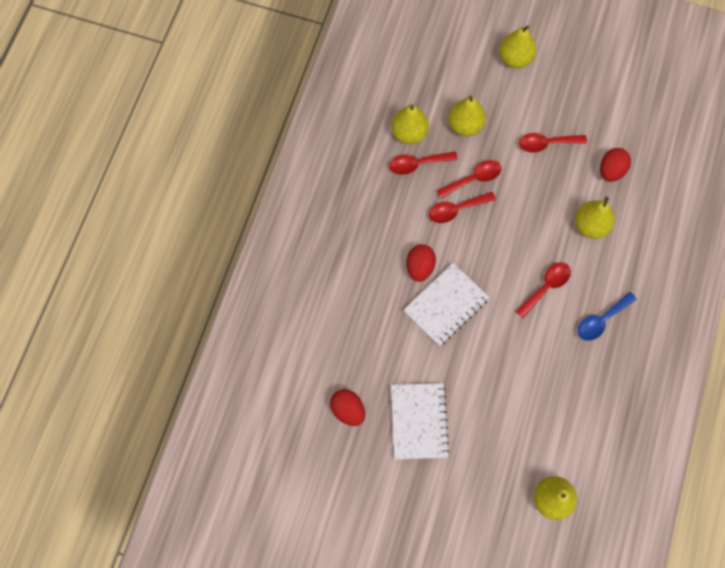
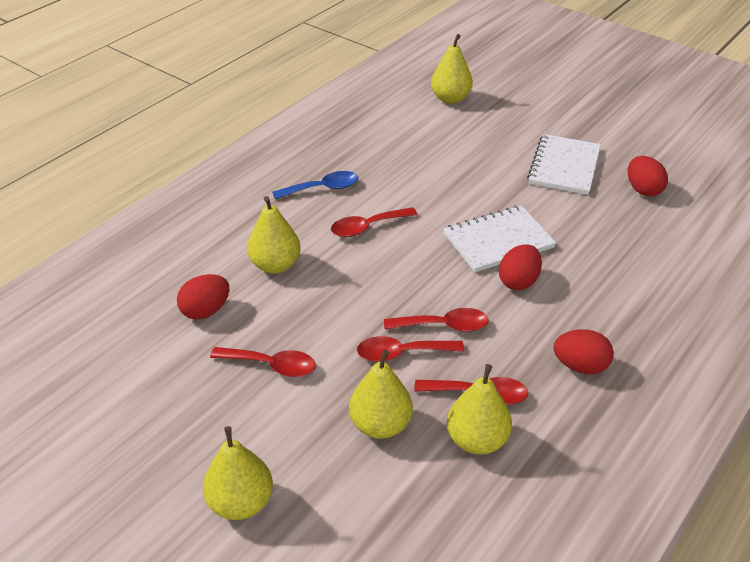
camera: 160 degrees left, 30 degrees down
(363, 205) = (580, 366): none -> red egg

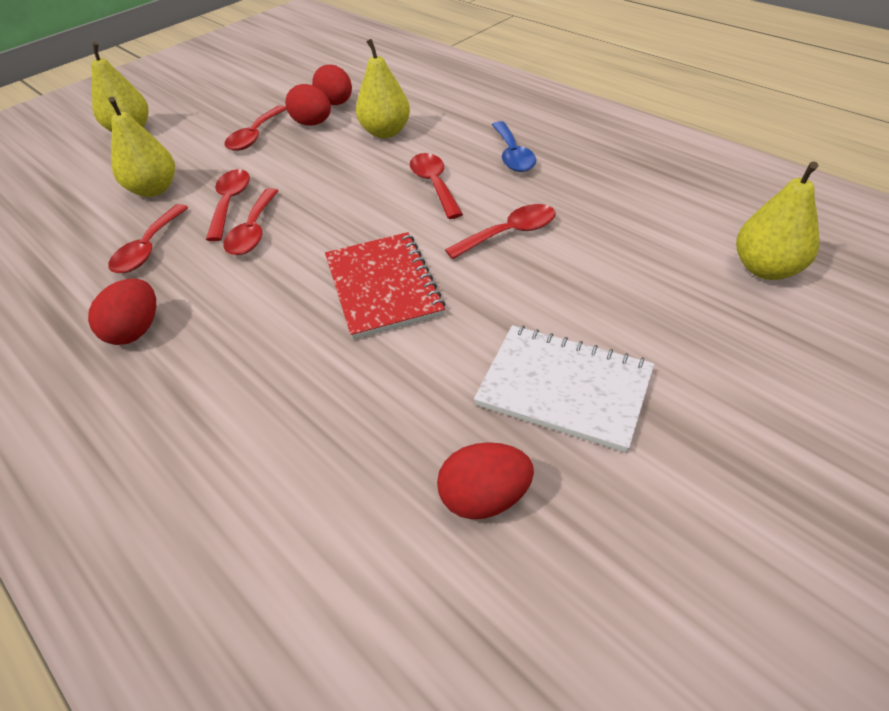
camera: 100 degrees right, 5 degrees up
(429, 187) = (510, 233): none -> red spoon
(477, 440) = (97, 242): yellow pear -> none
(498, 241) = (383, 286): white notebook -> red notebook
(518, 281) = (299, 296): red egg -> red egg (312, 123)

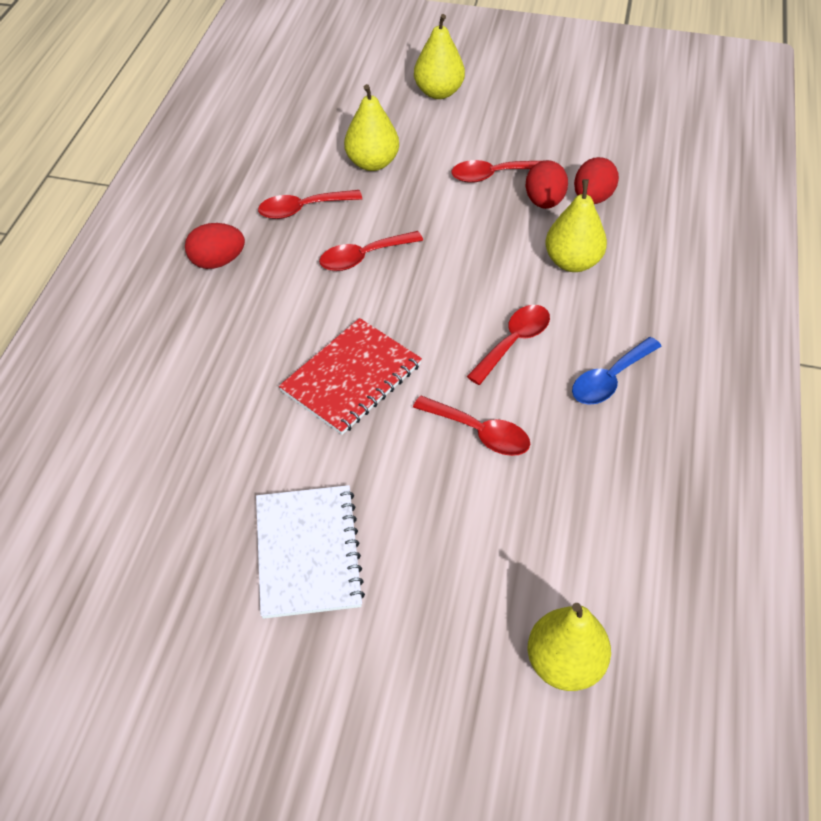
camera: 55 degrees right, 5 degrees up
(230, 203) = (388, 220): red spoon -> none
(484, 497) = (179, 544): red egg -> none

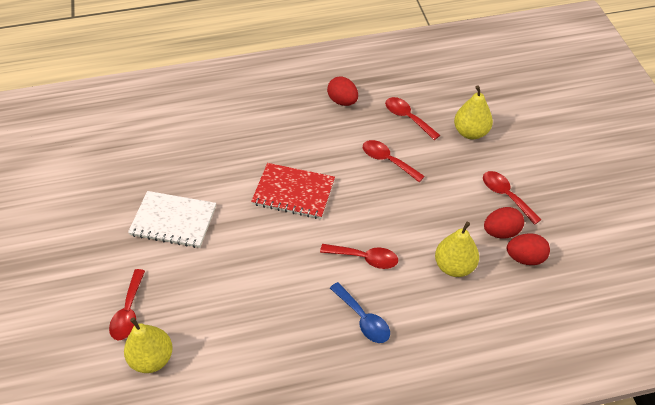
camera: 65 degrees right, 0 degrees up
(308, 552) = (173, 220): white notebook -> white notebook turned 45 degrees clockwise
(438, 92) = (565, 137): yellow pear -> none
(480, 433) = (286, 266): red spoon -> red spoon (128, 312)
(609, 379) = (363, 319): blue spoon -> blue spoon turned 150 degrees counterclockwise

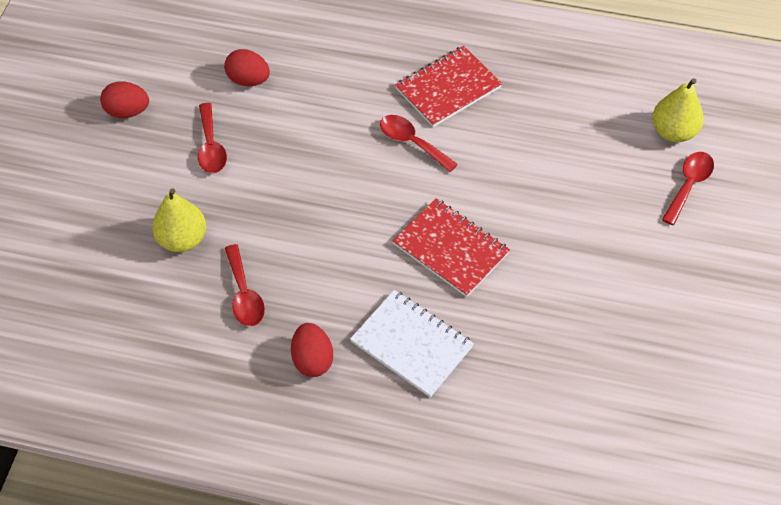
camera: 155 degrees left, 5 degrees up
(173, 220) = (612, 271): white notebook -> white notebook (411, 344)
(363, 319) = (448, 88): blue spoon -> red notebook
(387, 160) = (312, 244): red spoon -> none
(454, 266) = (325, 99): yellow pear -> none
(501, 232) = (250, 112): red egg -> red egg (127, 111)

